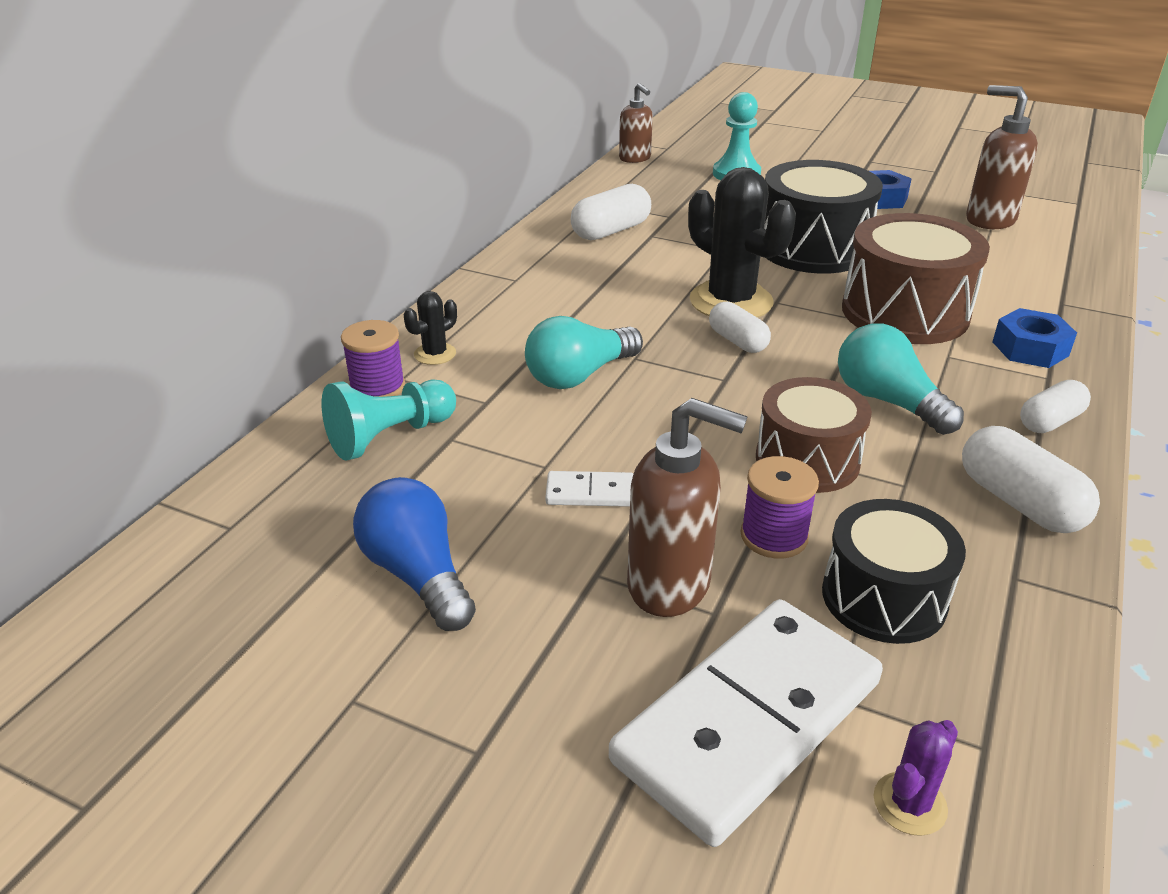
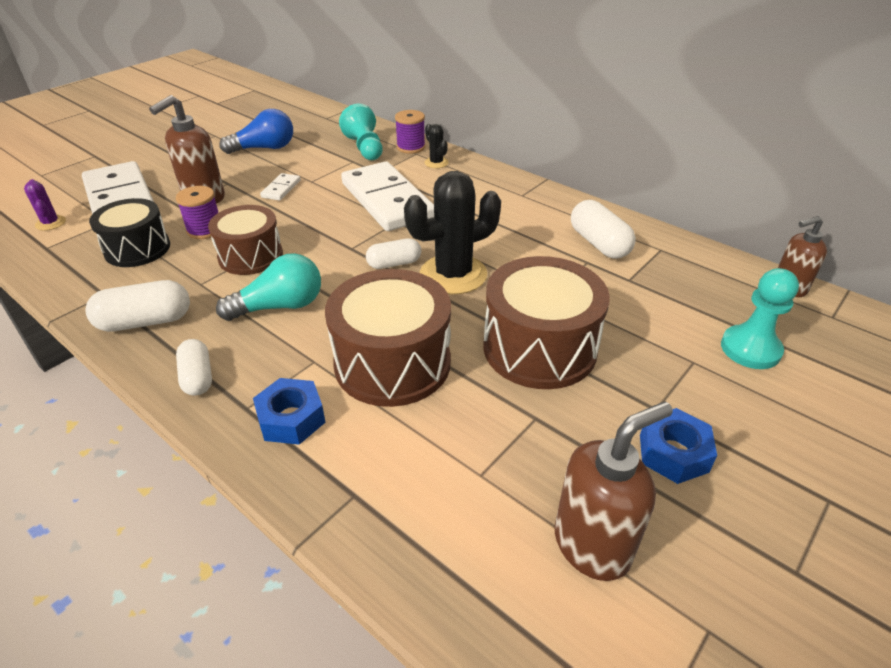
camera: 105 degrees right, 5 degrees up
(579, 375) = (387, 200): turquoise light bulb -> white domino
(813, 248) = (539, 348): black drum -> brown drum

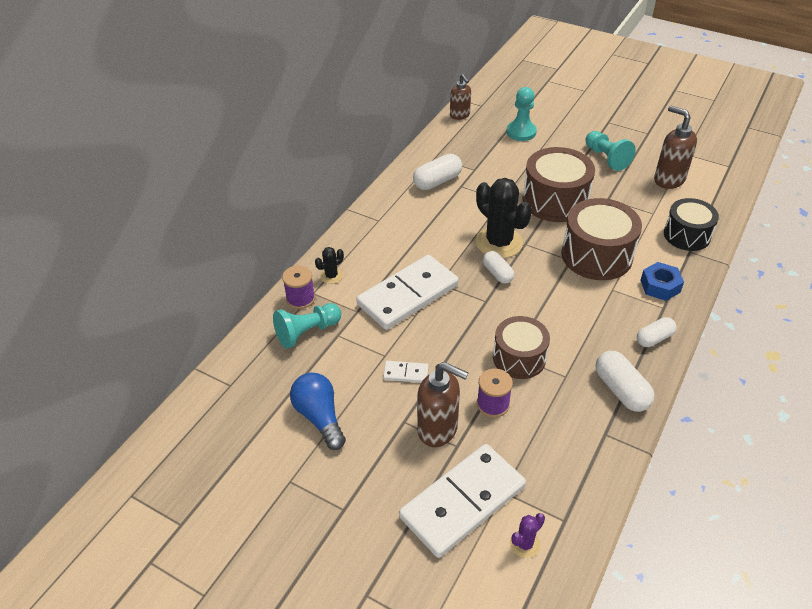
camera: 100 degrees left, 5 degrees up
(137, 249) = (538, 442): black drum -> black drum (687, 235)
(280, 306) = (570, 320): turquoise light bulb -> none
(673, 453) = (606, 158): blue nut -> turquoise pawn

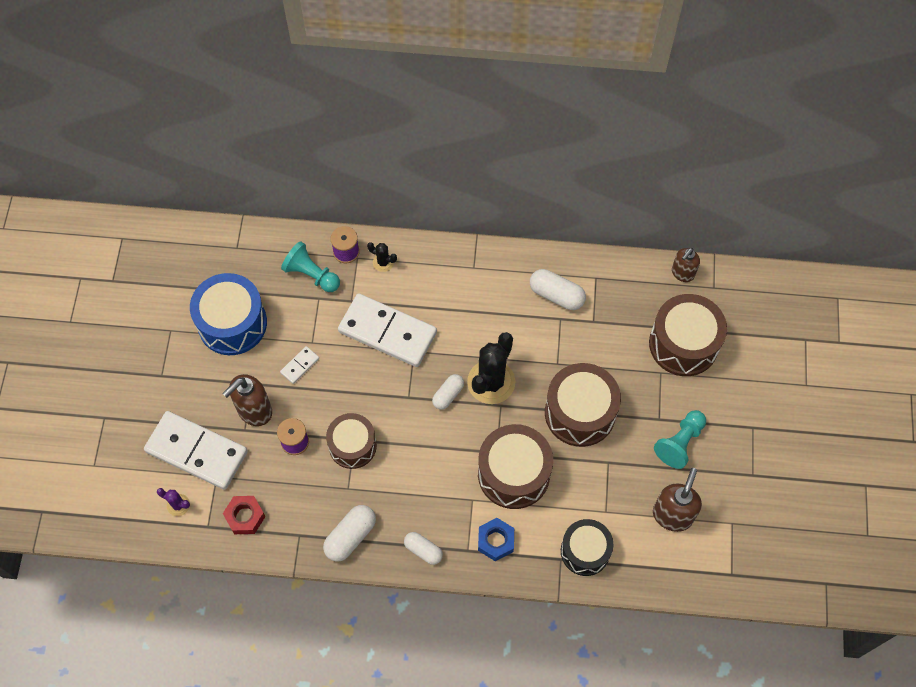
camera: 65 degrees right, 20 degrees up
(319, 417) = (232, 323): blue light bulb -> blue drum
(406, 373) = (300, 366): white domino -> white domino turned 60 degrees clockwise
(438, 429) = (254, 411): brown soap dispenser -> brown soap dispenser turned 45 degrees clockwise
(521, 132) = (683, 344): turquoise pawn -> brown drum
(565, 478) = (245, 517): none -> red nut

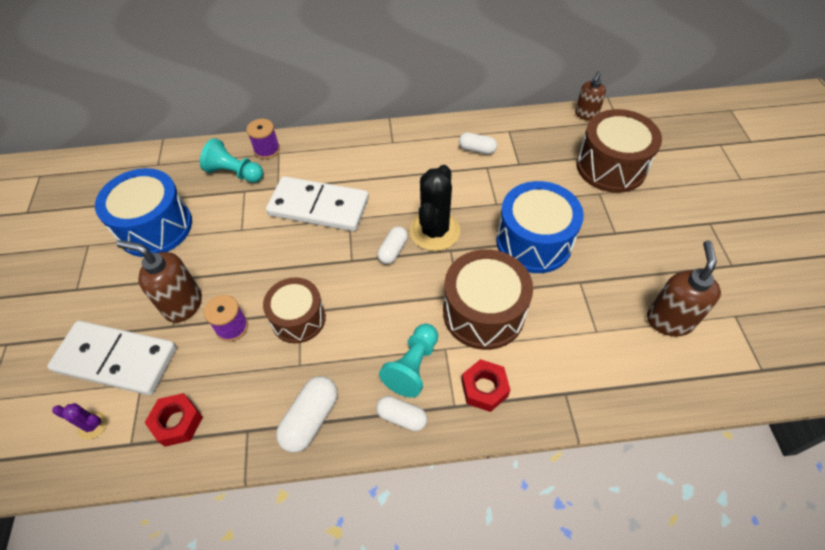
camera: 10 degrees left, 10 degrees down
(254, 411) = (183, 304): brown soap dispenser -> brown soap dispenser turned 75 degrees clockwise
(300, 366) = (230, 252): white domino -> none
(383, 262) = (304, 152): black cactus -> none
(495, 541) = (484, 388): blue nut -> red nut
(556, 295) = (477, 149): white capsule -> white capsule, size x0.66
(580, 413) = (534, 242): brown drum -> blue drum
(585, 551) = (590, 378): black drum -> none
(680, 443) = (645, 250): turquoise pawn -> turquoise pawn (413, 366)

